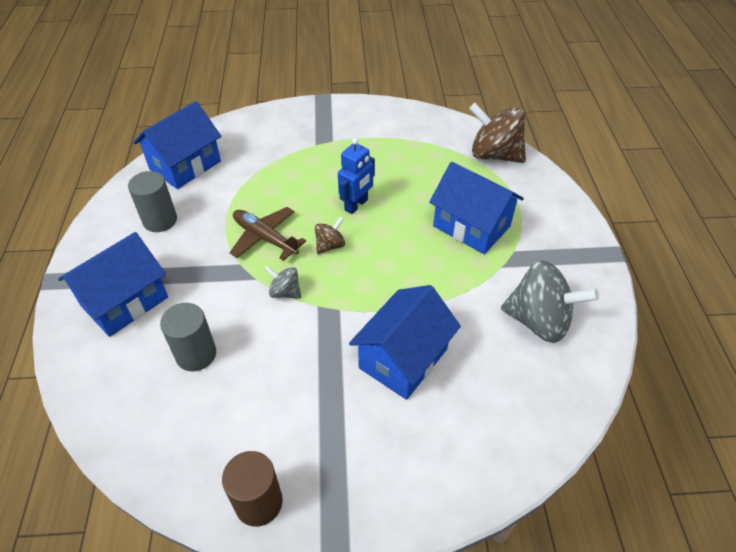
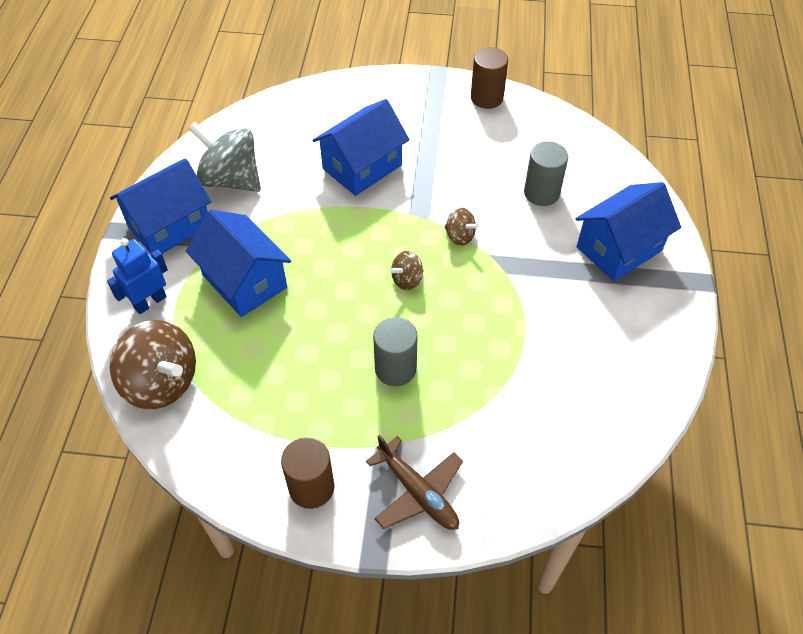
camera: 170 degrees left, 5 degrees up
(160, 220) = (604, 341): grey cylinder -> grey cylinder (395, 369)
(185, 165) = (587, 429): blue house -> blue house (169, 226)
(265, 238) = (478, 299): brown plane -> brown plane (418, 492)
(285, 292) = (460, 236): grey spinning top -> brown spinning top
(356, 205) = (366, 328): blue robot -> blue robot (150, 302)
(368, 118) = (311, 487): none -> brown cylinder

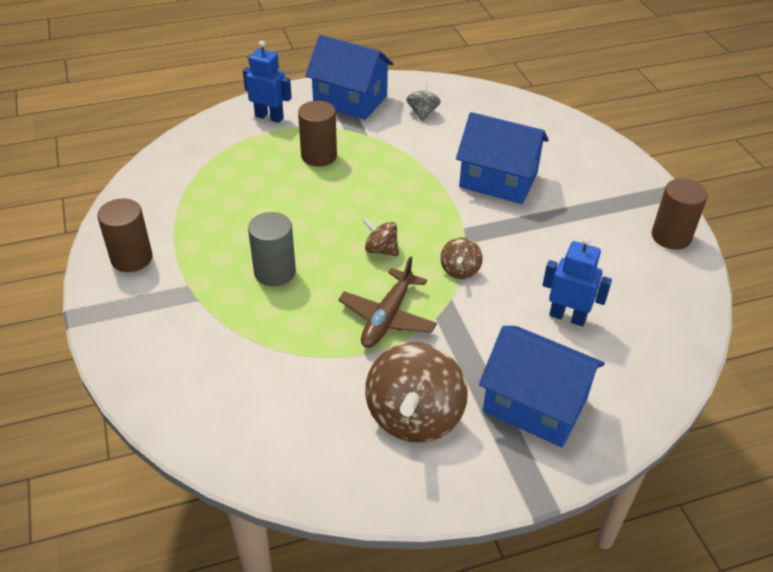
camera: 65 degrees right, 10 degrees down
(162, 382) = (197, 148): brown spinning top -> brown spinning top (414, 417)
(231, 179) = (422, 113): grey spinning top -> grey spinning top, size x0.49
(244, 281) = (319, 156): blue house -> brown cylinder
(418, 492) = (149, 325): brown plane -> brown plane (387, 317)
(541, 193) = (567, 317): grey cylinder -> blue robot

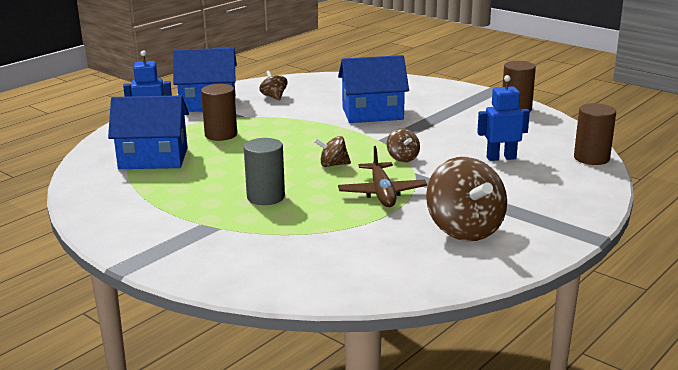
camera: 30 degrees left, 20 degrees down
(132, 258) = (131, 224): brown cylinder -> brown cylinder (591, 158)
(422, 113) = (274, 97): grey spinning top -> brown spinning top
(535, 405) = (534, 199): blue house -> blue house (153, 158)

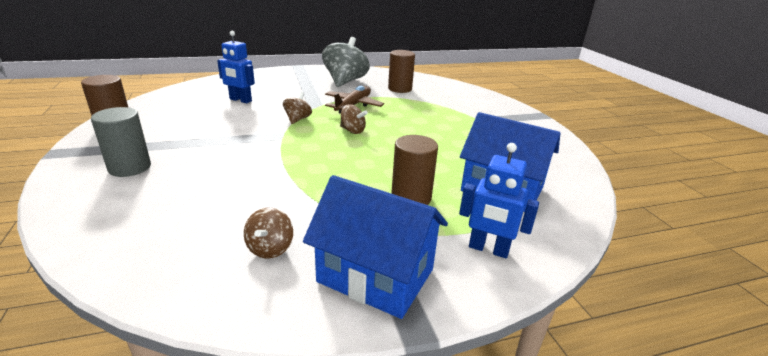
camera: 150 degrees left, 5 degrees up
(266, 197) = (429, 125): grey cylinder -> grey cylinder (130, 167)
(372, 113) = (226, 168): blue house -> none
(464, 230) = (345, 81): brown spinning top -> grey spinning top
(591, 158) = (197, 85): brown cylinder -> brown cylinder (400, 89)

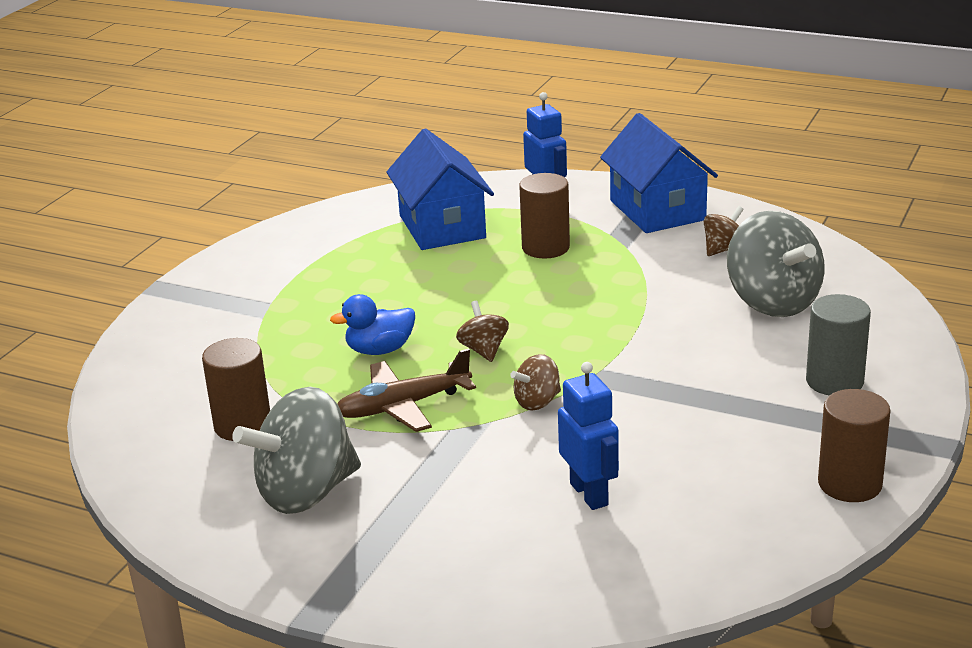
camera: 135 degrees left, 0 degrees up
(196, 209) = (772, 302): none -> grey spinning top
(399, 119) = (380, 350): none -> blue duck

